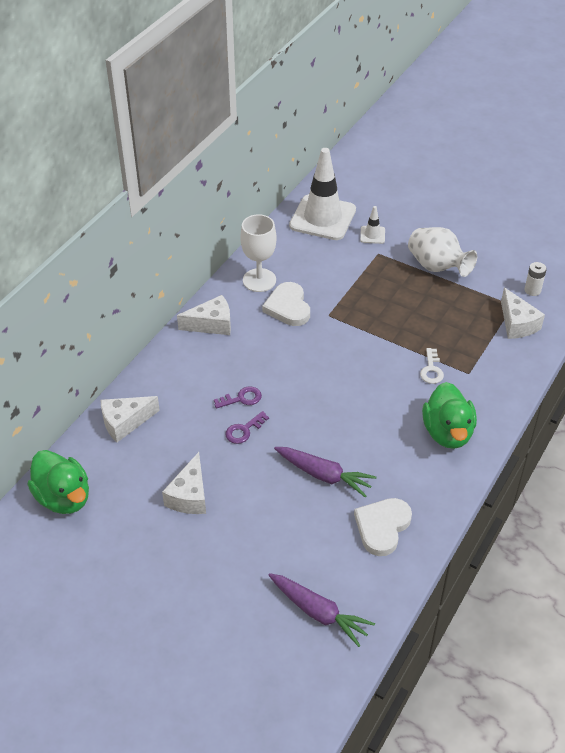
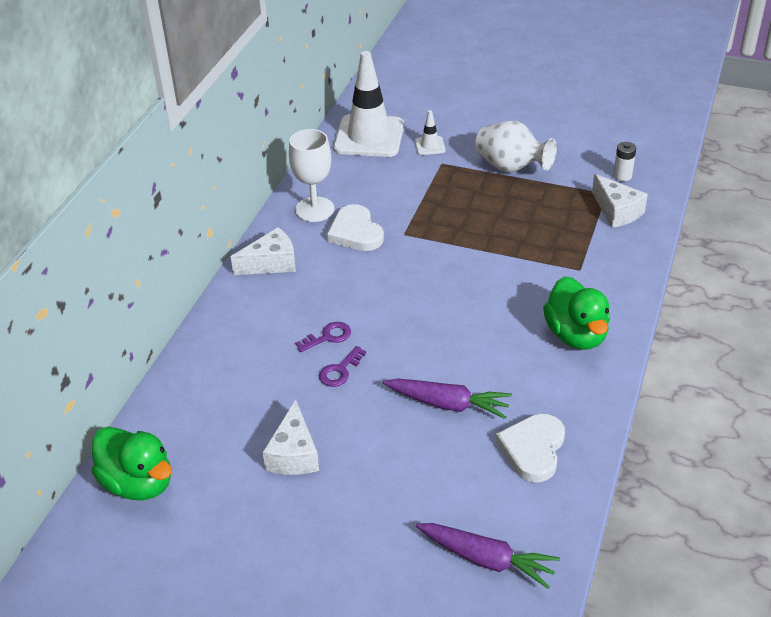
camera: 10 degrees left, 5 degrees down
(125, 422) = (194, 385): white cheese -> none
(431, 370) = (537, 272): white key -> none

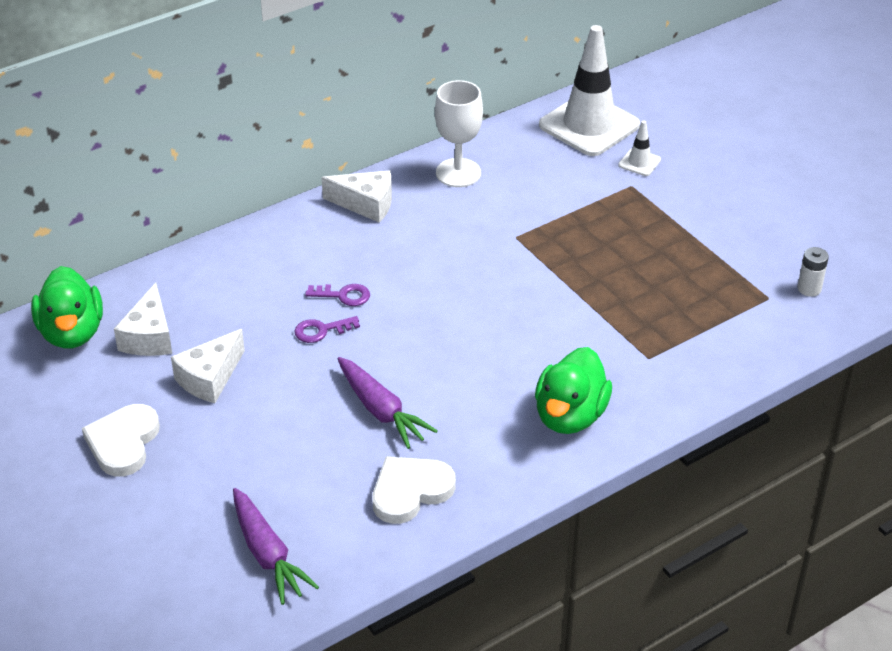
camera: 35 degrees right, 0 degrees up
(355, 232) = (472, 213): white heart -> white heart (123, 443)
(511, 167) = (698, 223): white vase -> none
(616, 211) = (757, 321): white cheese -> white cheese (149, 337)

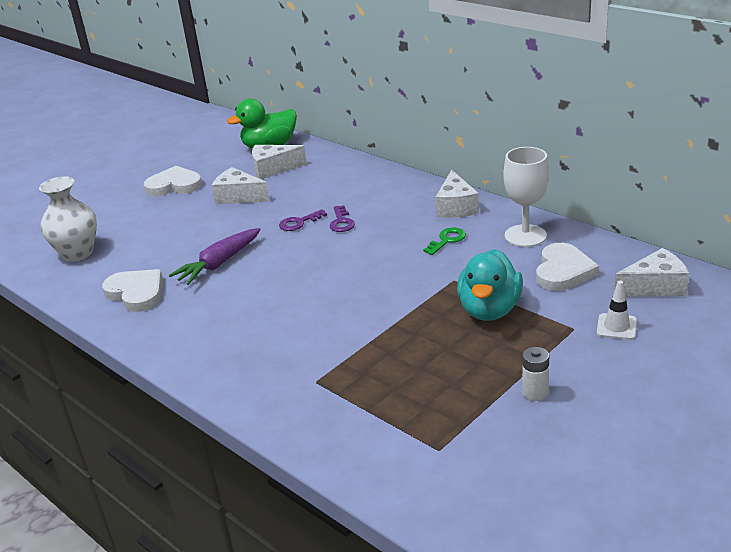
camera: 80 degrees right, 10 degrees down
(267, 554) = (77, 253): purple carrot -> white vase
(321, 330) = (299, 223): purple key -> purple key turned 90 degrees counterclockwise
(435, 225) = (447, 240): none -> green key
(536, 167) = (563, 271): none -> white heart
(570, 416) = (228, 350): green duck -> none
(580, 226) = (489, 310): none -> turquoise duck
(589, 125) = (655, 287): white traffic cone -> white cheese
(809, 289) = (469, 480): white battery -> white battery (535, 393)

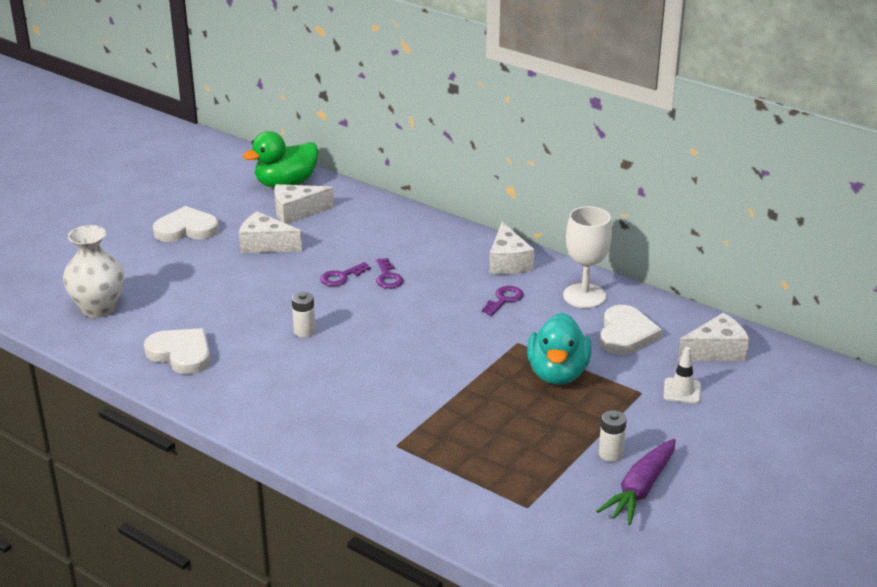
camera: 10 degrees left, 0 degrees up
(219, 264) = (264, 322): purple carrot -> purple carrot (640, 489)
(253, 272) = (304, 331): none -> white battery
(447, 240) = (504, 299): green key -> purple key

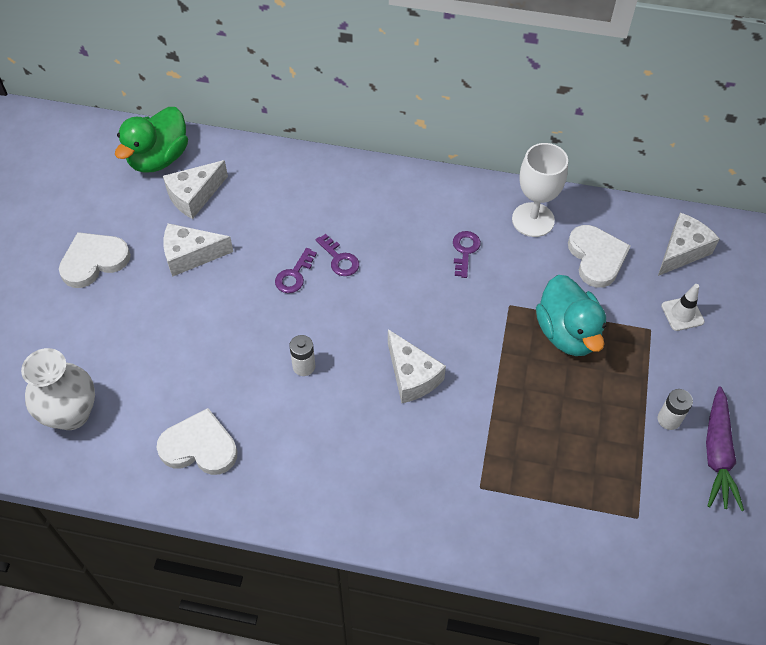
camera: 25 degrees left, 25 degrees up
(508, 262) = (439, 198): white cheese -> white cheese (412, 376)

